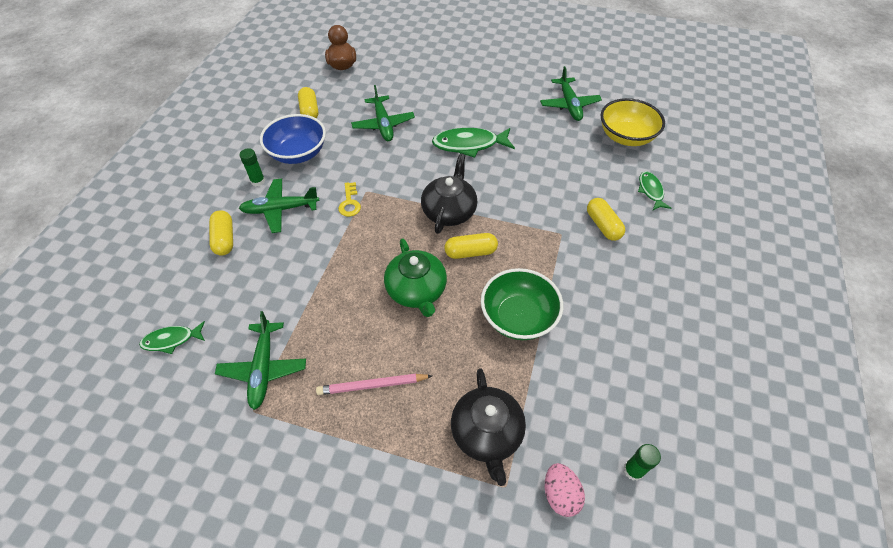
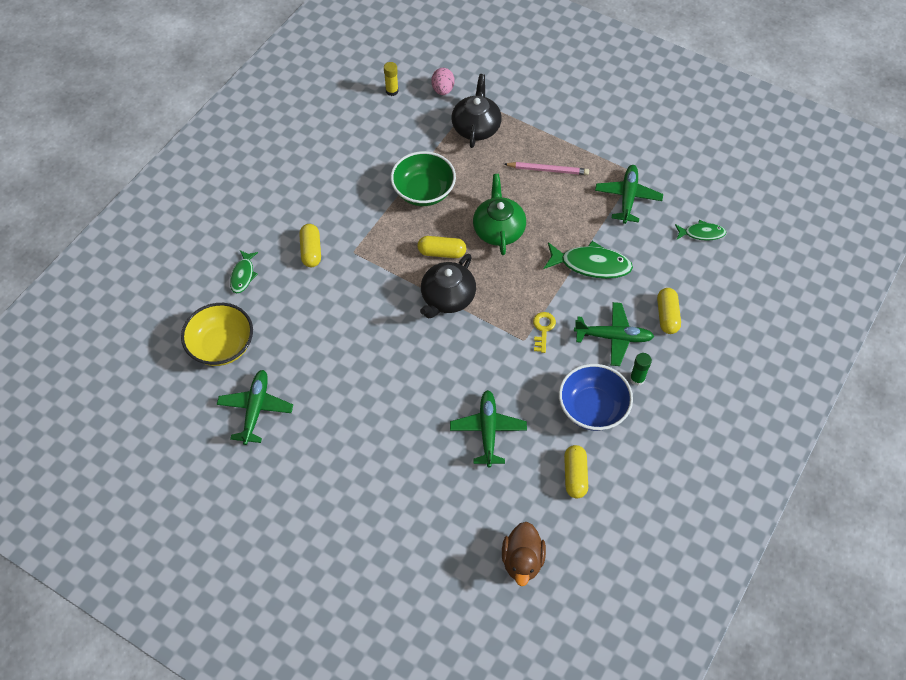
camera: 165 degrees left, 5 degrees up
(469, 145) = (398, 375): green fish -> green fish (591, 265)
(633, 470) = (392, 91): green glue stick -> yellow glue stick

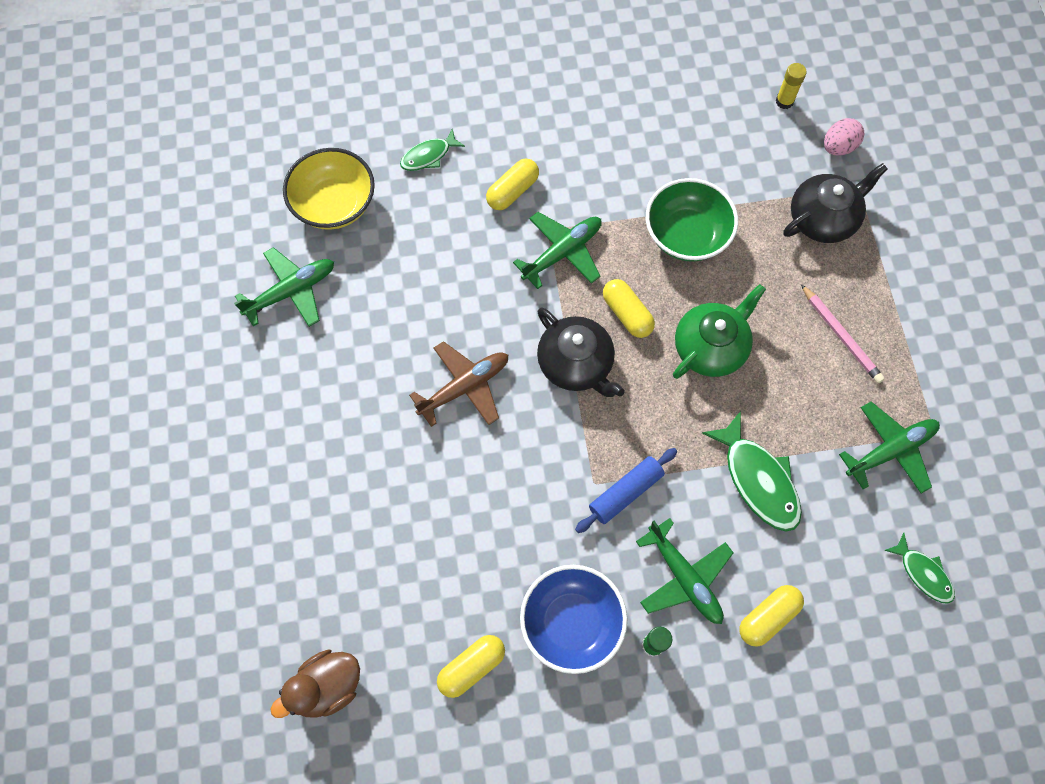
camera: 50 degrees right, 10 degrees up
(407, 361) = (464, 387): none -> brown plane
(447, 298) = (576, 364): black teapot -> black teapot turned 120 degrees counterclockwise
(488, 430) = (451, 532): green plane -> green plane (562, 252)
(543, 329) = (625, 493): yellow key -> blue rolling pin

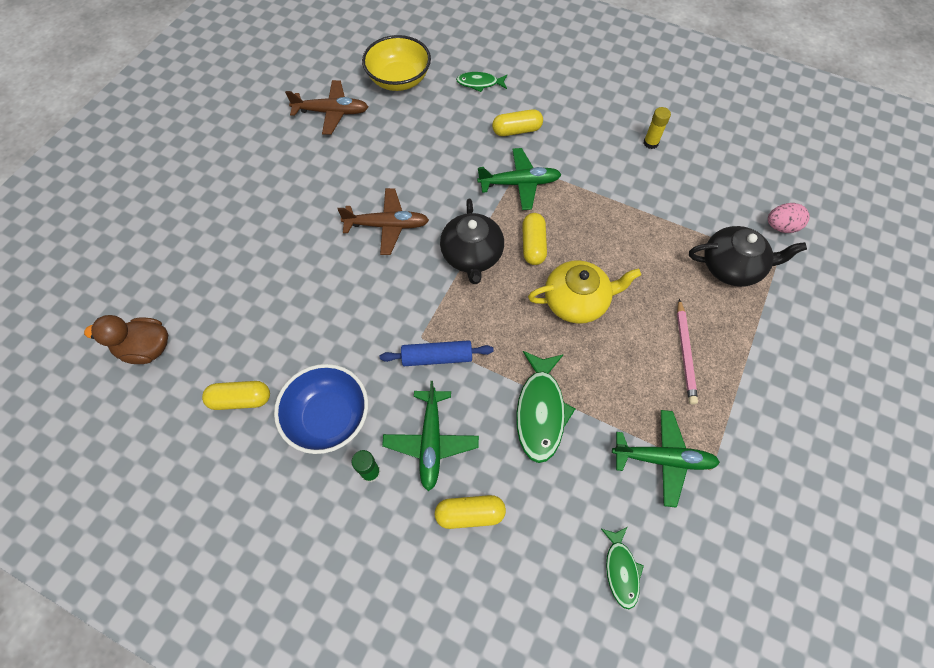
camera: 35 degrees right, 5 degrees down
(291, 291) = (332, 112): green plane -> brown plane
(686, 235) = (616, 220): green bowl -> none
(711, 347) = (576, 301): green teapot -> yellow teapot
(784, 101) = (759, 176): yellow glue stick -> yellow glue stick (650, 143)

